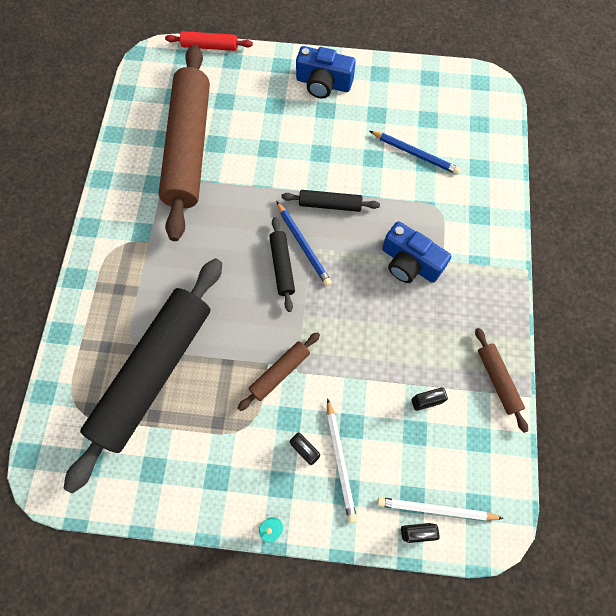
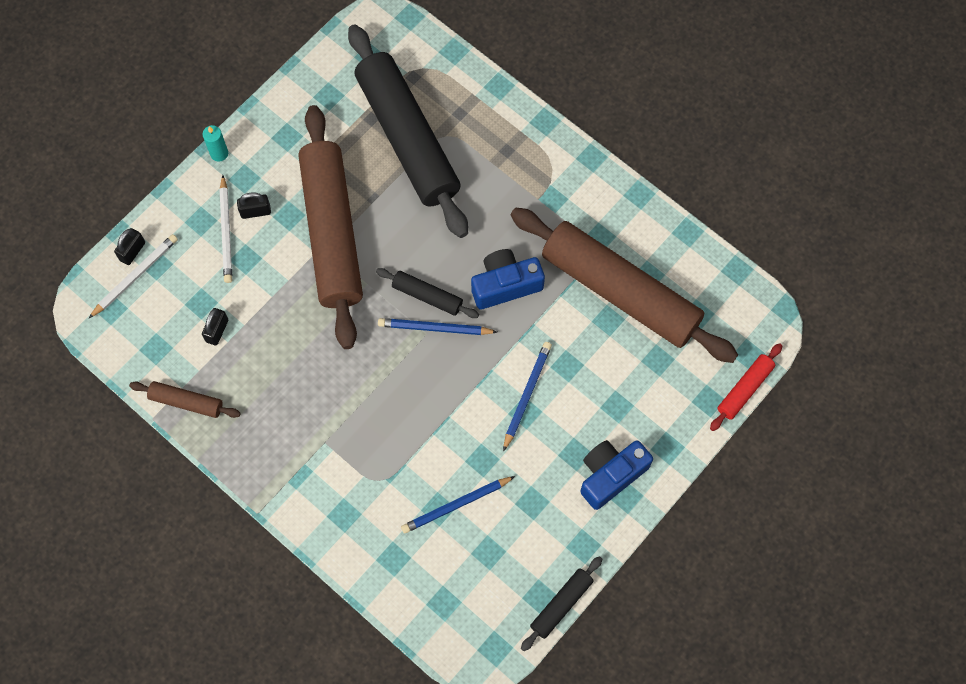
camera: 125 degrees right, 0 degrees up
(280, 372) = (332, 232): brown rolling pin -> brown rolling pin, size x2.35
(307, 159) = (527, 395): none -> blue pencil
(330, 204) = (459, 381): black rolling pin -> black rolling pin (561, 605)
(340, 461) = (226, 231): white pencil -> white pencil turned 120 degrees counterclockwise
(409, 263) = (346, 410): blue camera -> blue camera (505, 285)

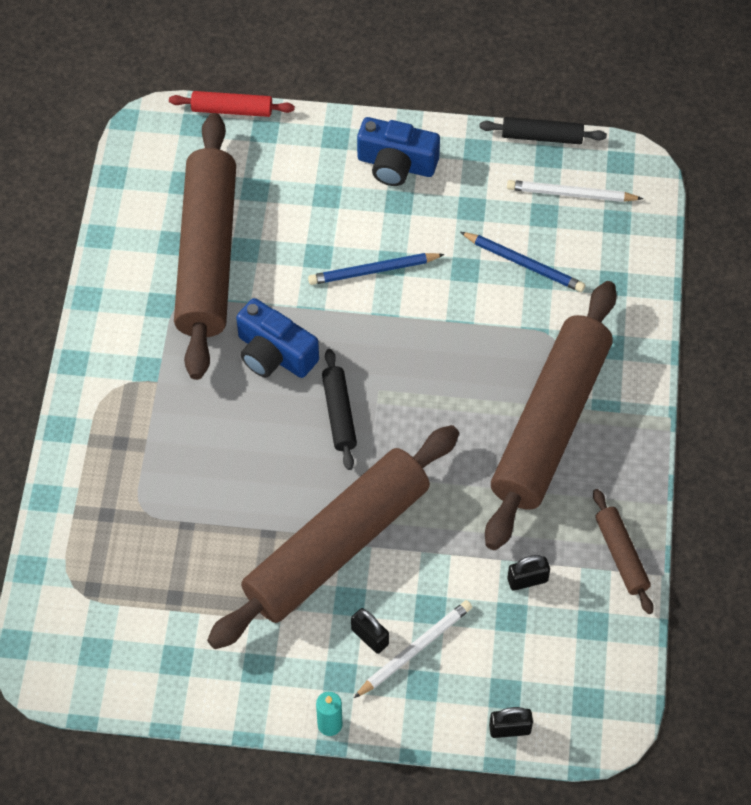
camera: 125 degrees left, 10 degrees down
(135, 276) = (534, 704): white pencil -> white pencil (571, 194)
(315, 428) = (551, 423): none -> brown rolling pin
(408, 138) = (172, 545): black rolling pin -> none
(435, 328) = (367, 386): blue pencil -> none

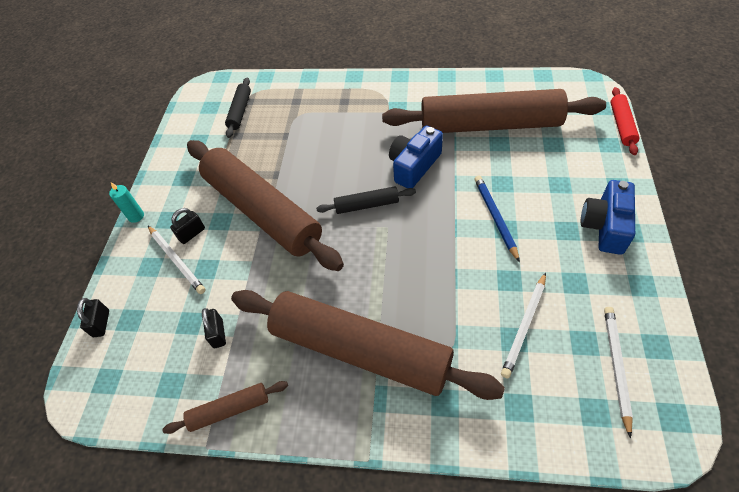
camera: 95 degrees right, 5 degrees down
(524, 264) = (524, 326): blue pencil -> white pencil
(542, 136) = (678, 339): black rolling pin -> black rolling pin (240, 111)

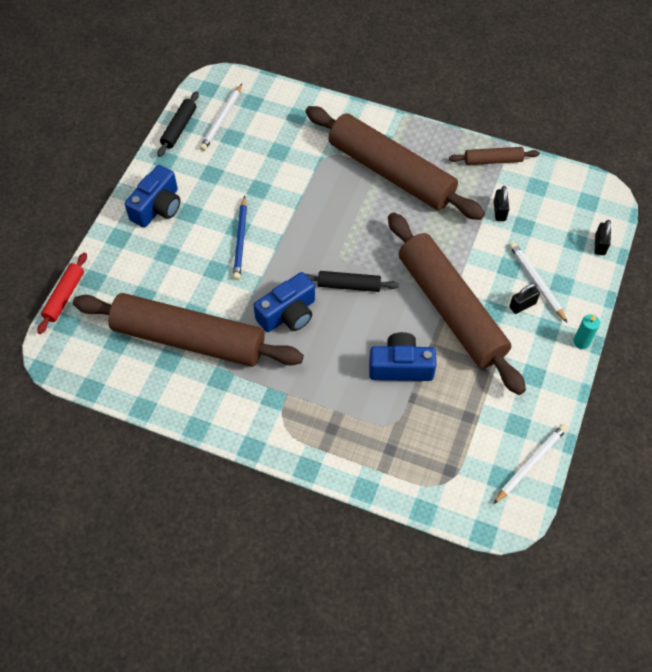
camera: 170 degrees left, 5 degrees up
(240, 111) = (462, 455): black rolling pin -> black rolling pin (179, 128)
(300, 153) = (400, 367): none -> blue camera
(524, 326) = (266, 156): white pencil -> white pencil (530, 464)

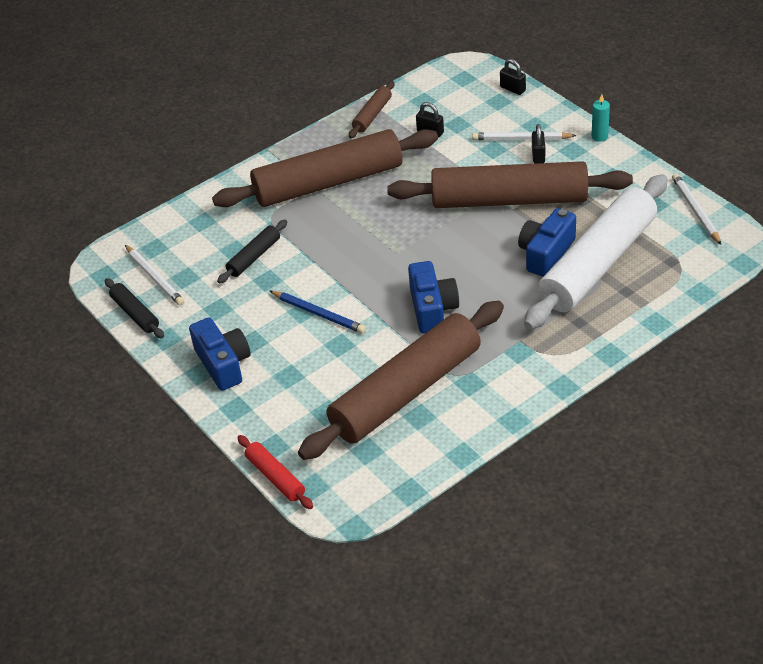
camera: 55 degrees left, 15 degrees down
(349, 285) = (433, 256): black rolling pin -> black rolling pin (254, 257)
(412, 412) = (598, 263): none -> white rolling pin

